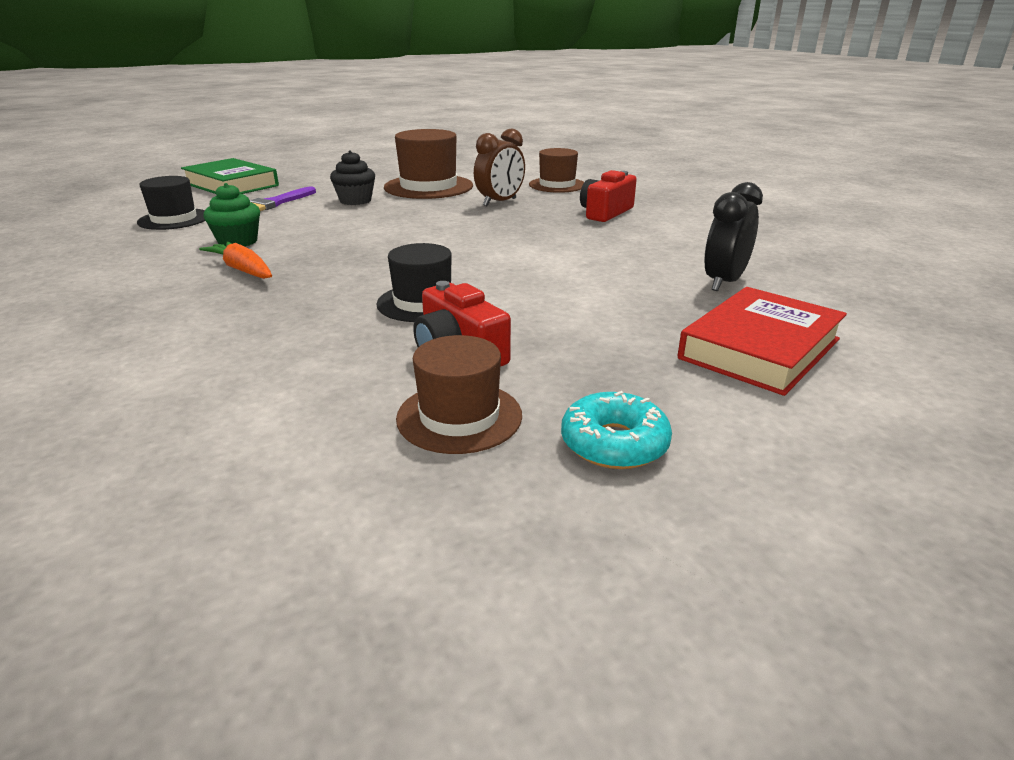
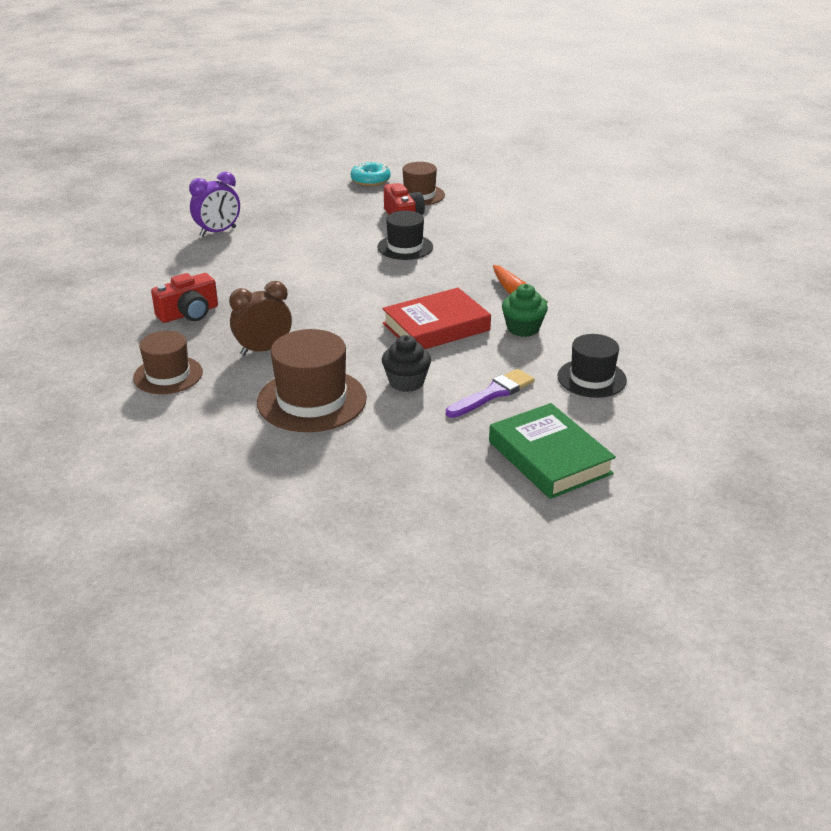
camera: 160 degrees left, 5 degrees up
(724, 282) = (218, 232): black clock -> purple clock
(759, 349) = (266, 198): red book -> red book (436, 327)

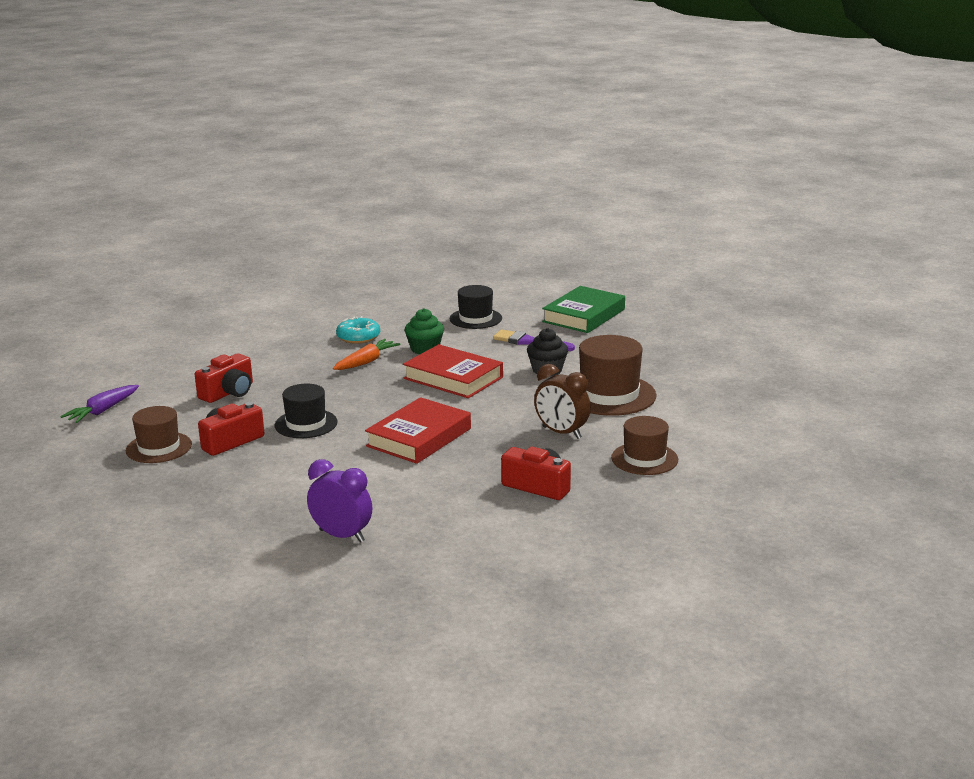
camera: 115 degrees left, 10 degrees down
(329, 285) = (419, 437): none -> red book
(370, 180) = (123, 487): turquoise donut -> turquoise donut (358, 337)
(497, 228) = (228, 392): none -> red camera
(504, 184) = (103, 411): none -> purple carrot

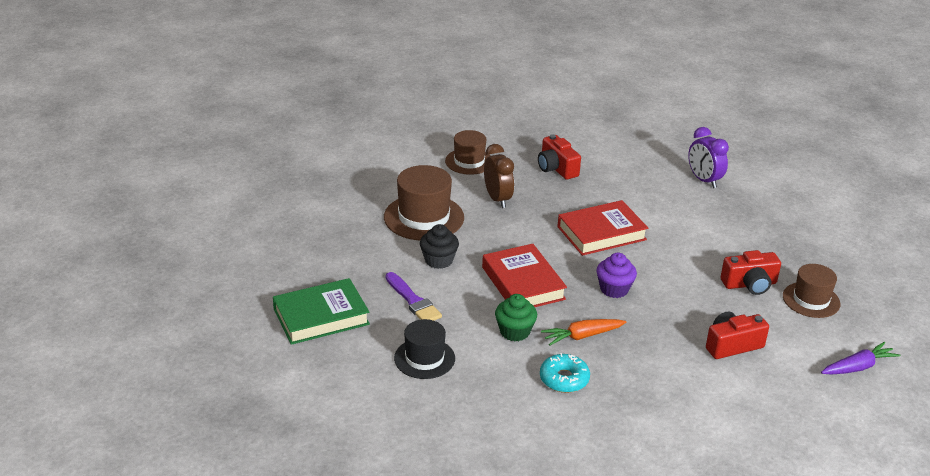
camera: 150 degrees left, 10 degrees up
(306, 424) = (680, 280): black hat -> none
(365, 398) = (614, 289): none -> purple cupcake

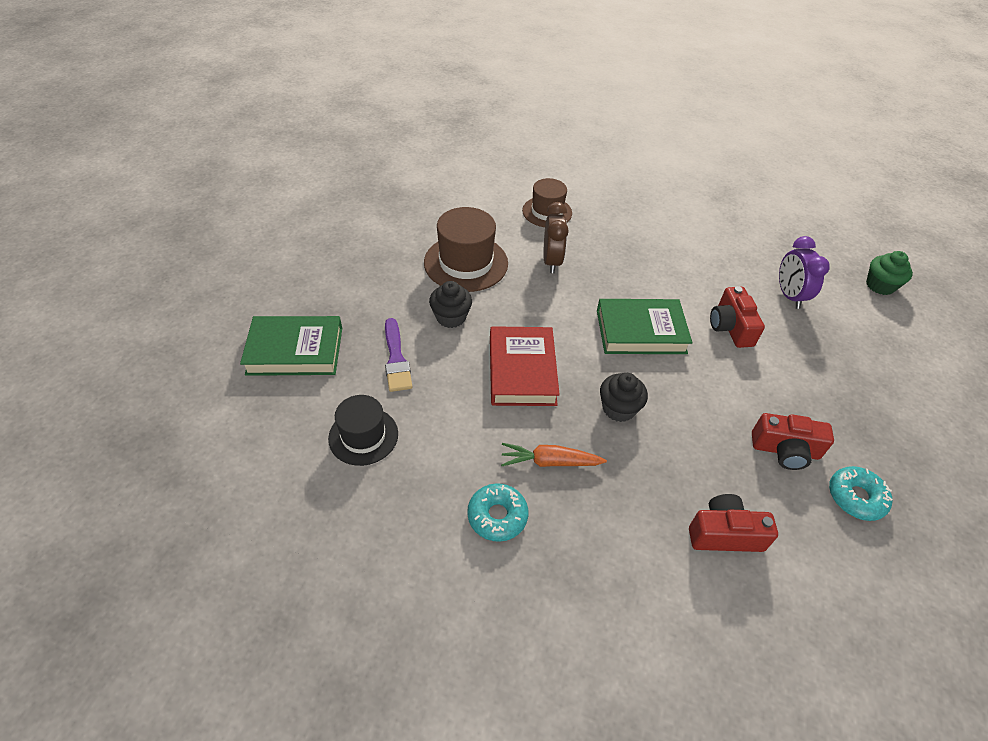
camera: 20 degrees right, 15 degrees up
(514, 332) = (478, 431): green cupcake -> green cupcake (880, 285)
(556, 168) = (632, 241): red camera -> red camera (730, 327)
(601, 233) = (640, 331): red book -> green book
(614, 289) = (618, 408): purple cupcake -> black cupcake
(811, 300) = (855, 497): brown hat -> turquoise donut
(858, 367) = (881, 626): purple carrot -> none

